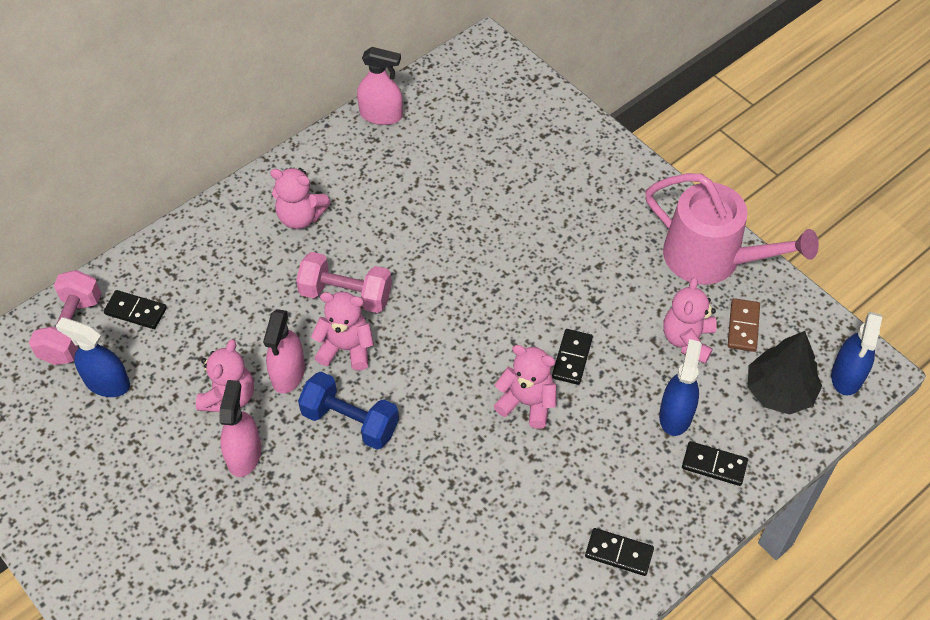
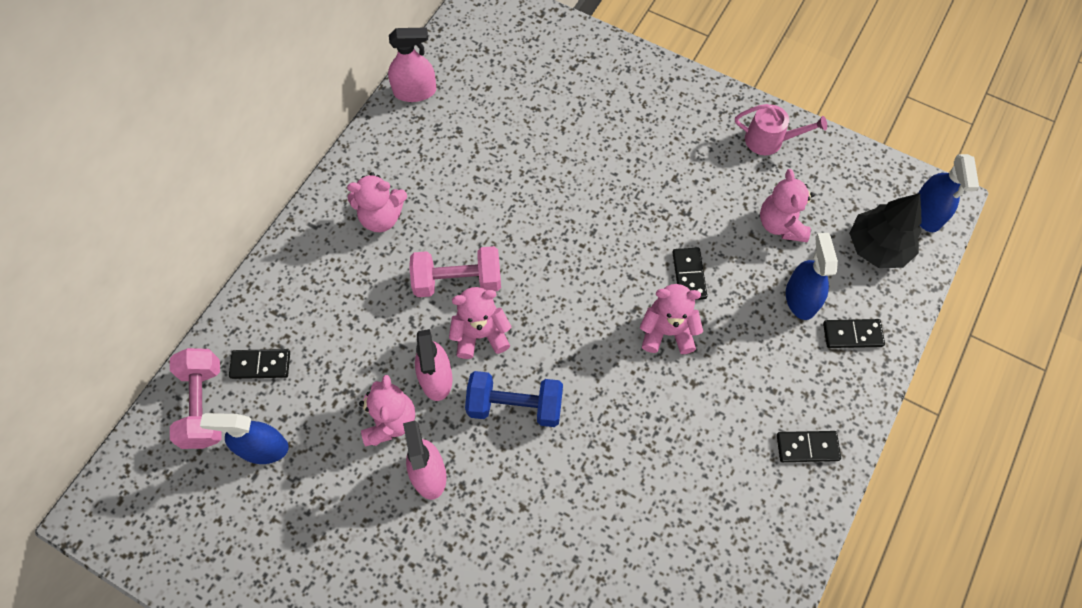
camera: 20 degrees left, 10 degrees up
(711, 258) = (769, 140): pink watering can -> pink watering can, size x0.53
(743, 326) = (822, 196): brown domino -> none

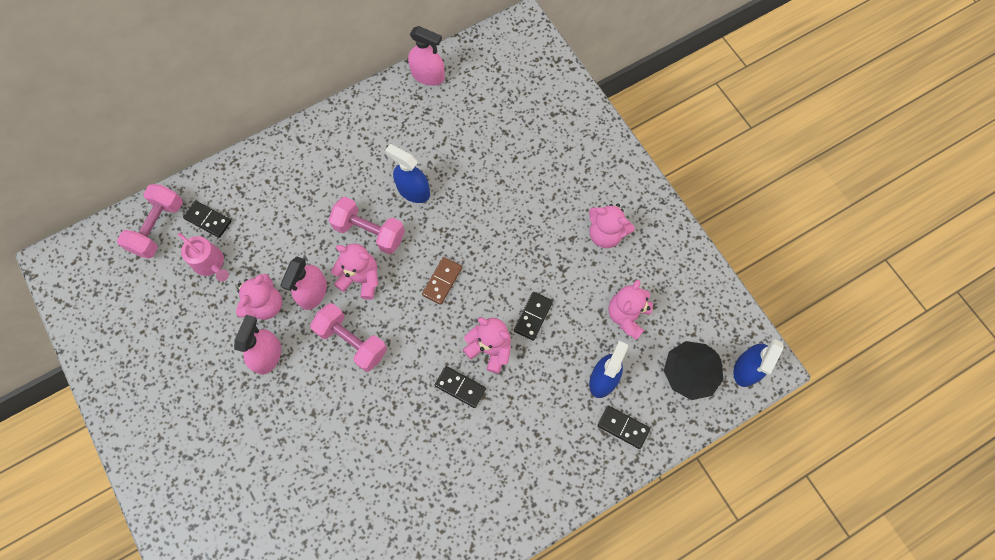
camera: 30 degrees right, 5 degrees up
(263, 448) = (177, 277): blue spray bottle -> blue spray bottle (413, 190)
(381, 217) = (348, 157): pink teddy bear -> pink teddy bear (606, 234)
(515, 405) = (352, 341): blue dumbbell -> pink dumbbell
(570, 290) = (442, 281): none -> brown domino
(769, 140) = (663, 247): pink watering can -> pink watering can (211, 264)
(807, 447) = (533, 488): black domino -> black domino (460, 387)

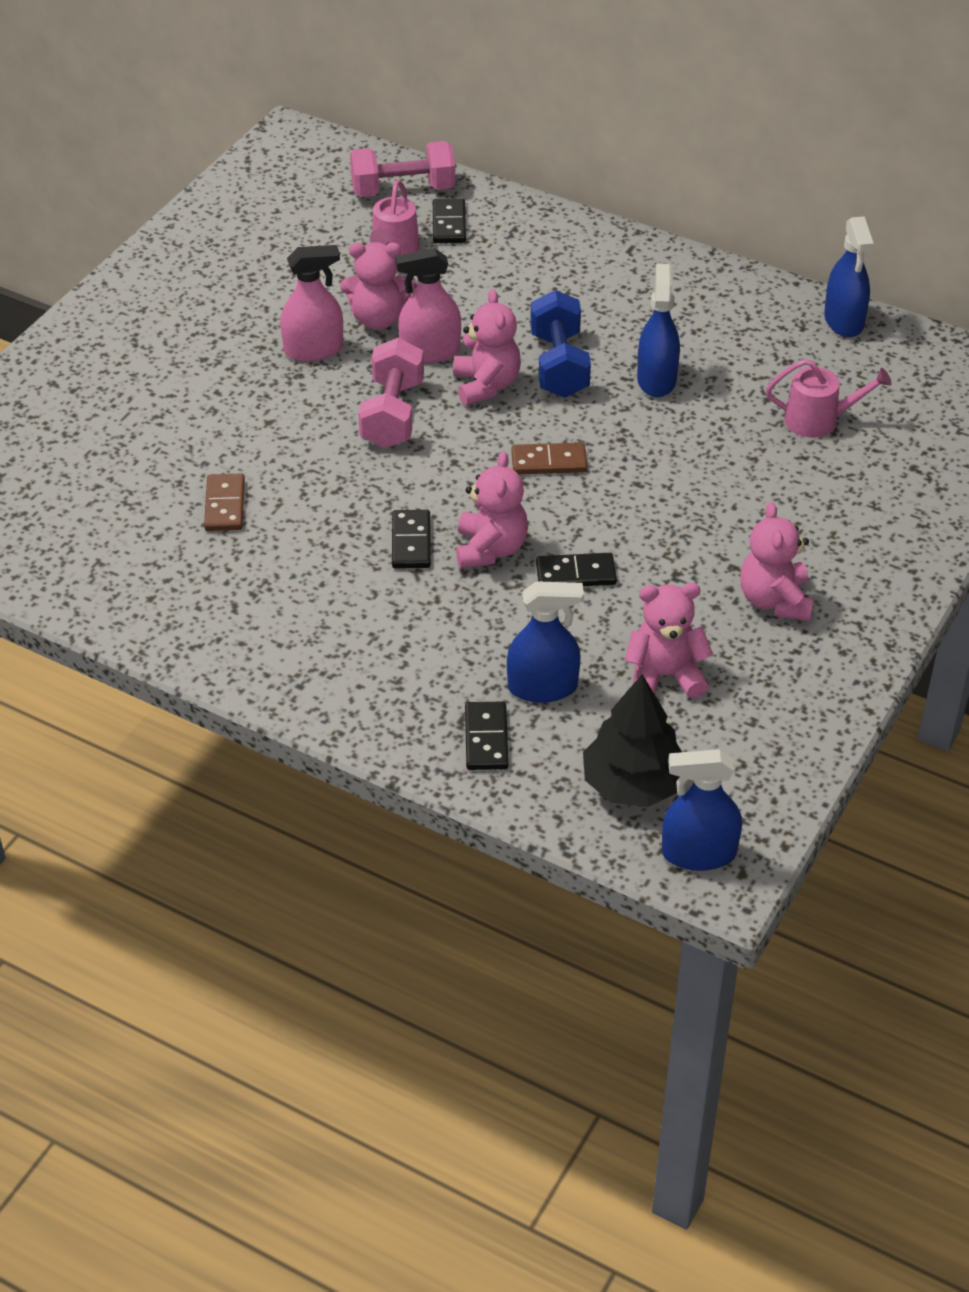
camera: 60 degrees right, 25 degrees down
(368, 475) = (224, 505): none -> brown domino
(369, 232) = (559, 365): pink dumbbell -> blue dumbbell
(428, 75) = (844, 321): pink spray bottle -> blue spray bottle
(493, 134) = (818, 420): none -> pink watering can

